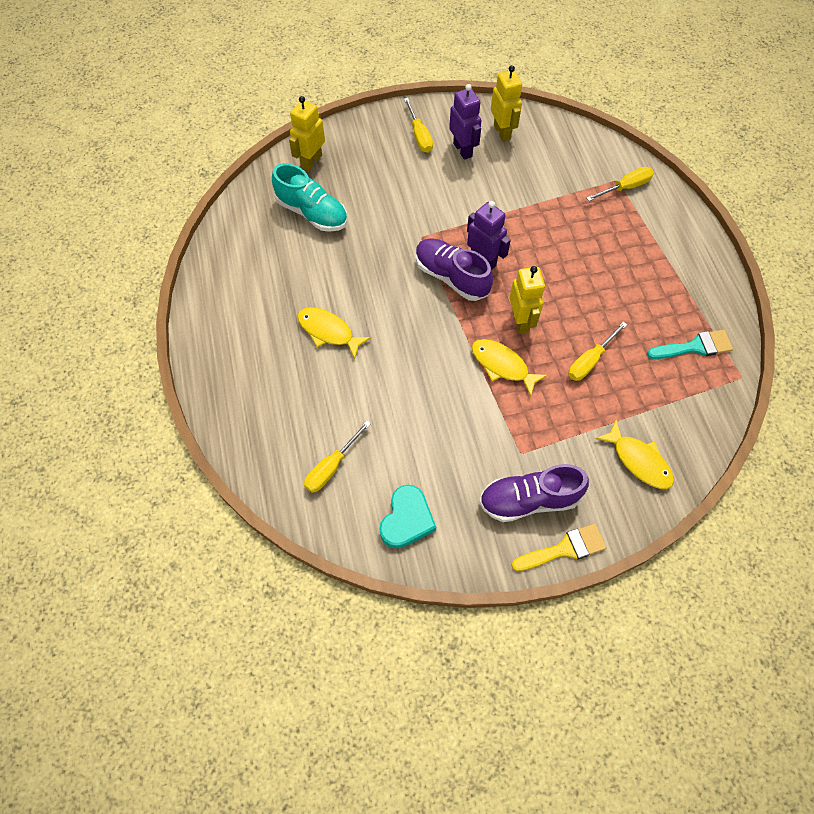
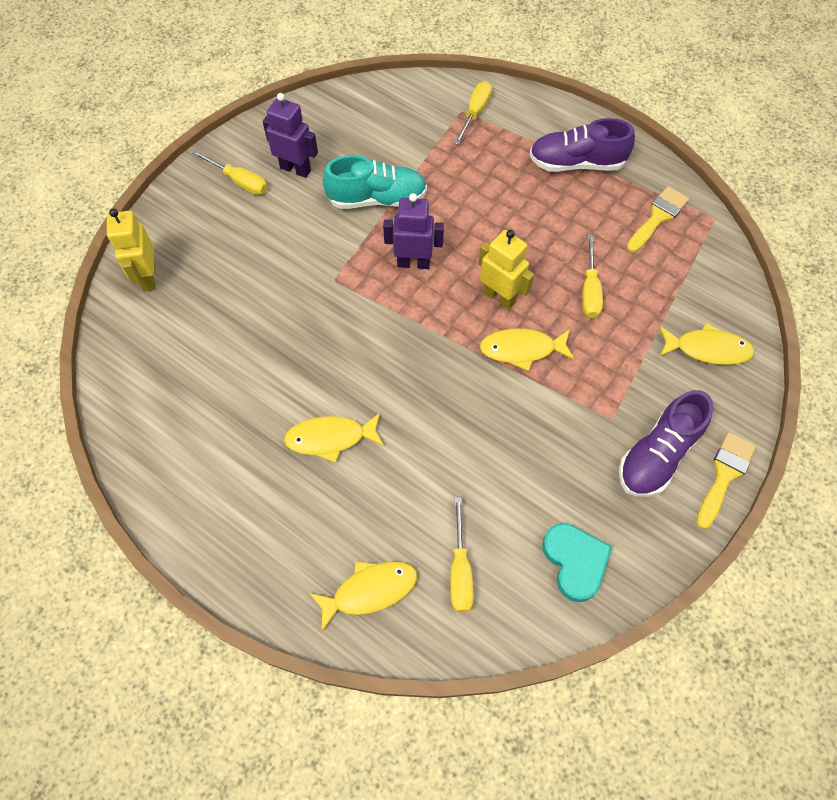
camera: 40 degrees left, 0 degrees up
(268, 436) = (369, 591): none -> yellow fish
(312, 213) = (200, 330): turquoise shoe -> turquoise shoe (377, 199)
(451, 277) = (399, 299): purple shoe -> purple shoe (576, 163)
(502, 132) = (318, 129): yellow robot -> none
(695, 346) = (658, 217): turquoise brush -> yellow brush

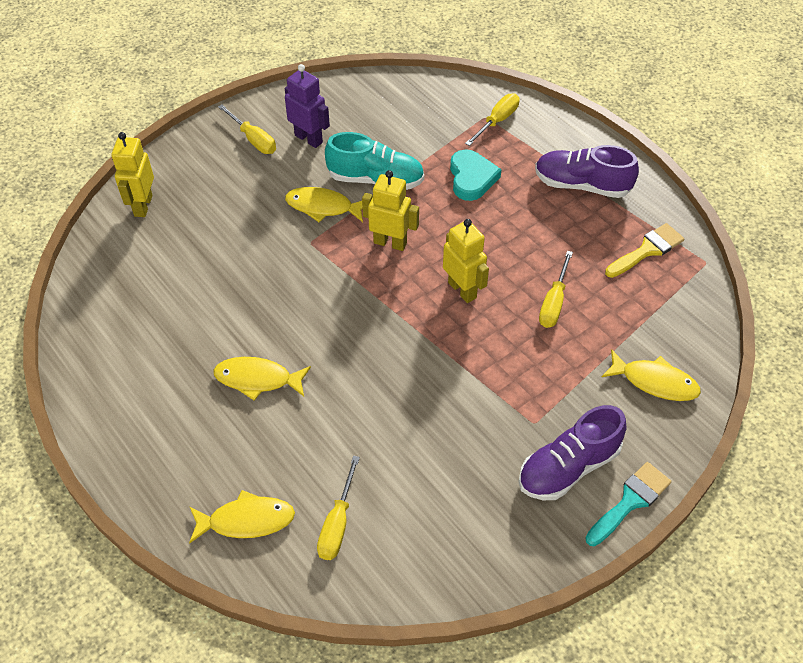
camera: 15 degrees right, 10 degrees down
(413, 263) = (390, 243): purple robot -> yellow robot
(522, 349) = (467, 342): yellow fish -> yellow fish (323, 207)
(575, 562) = (451, 544): turquoise heart -> turquoise heart (471, 178)
(724, 474) = (630, 501): yellow brush -> turquoise brush

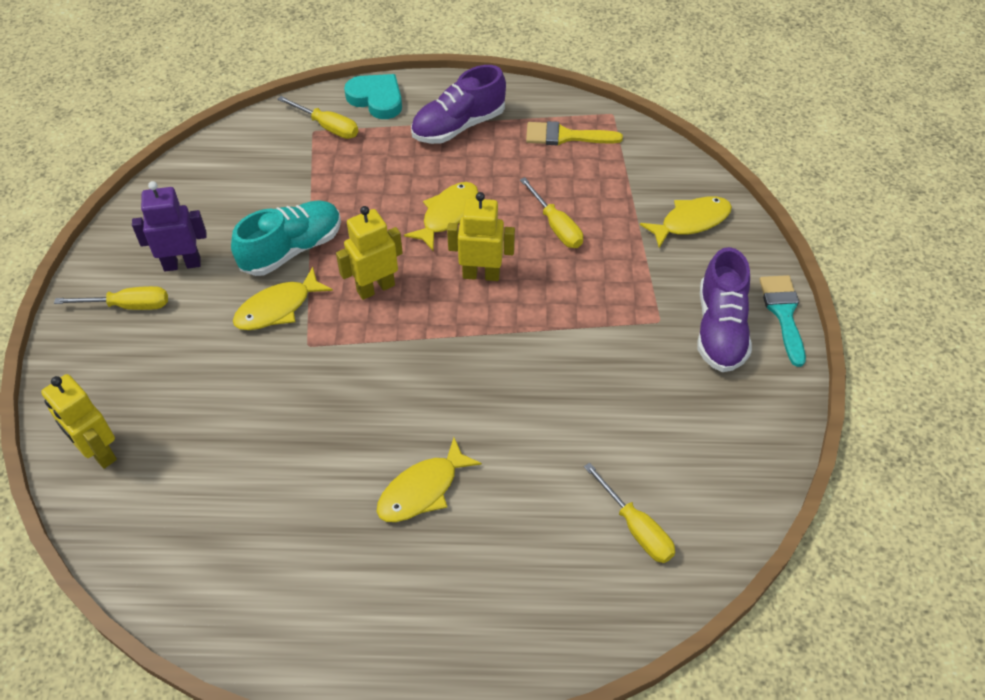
camera: 50 degrees left, 0 degrees up
(246, 520) = (571, 600): yellow fish -> yellow fish (447, 215)
(471, 178) = (369, 186): turquoise heart -> turquoise heart (376, 99)
(497, 121) = (327, 127): yellow screwdriver -> yellow screwdriver turned 135 degrees clockwise
(647, 250) = (565, 136): yellow brush -> yellow brush turned 90 degrees counterclockwise

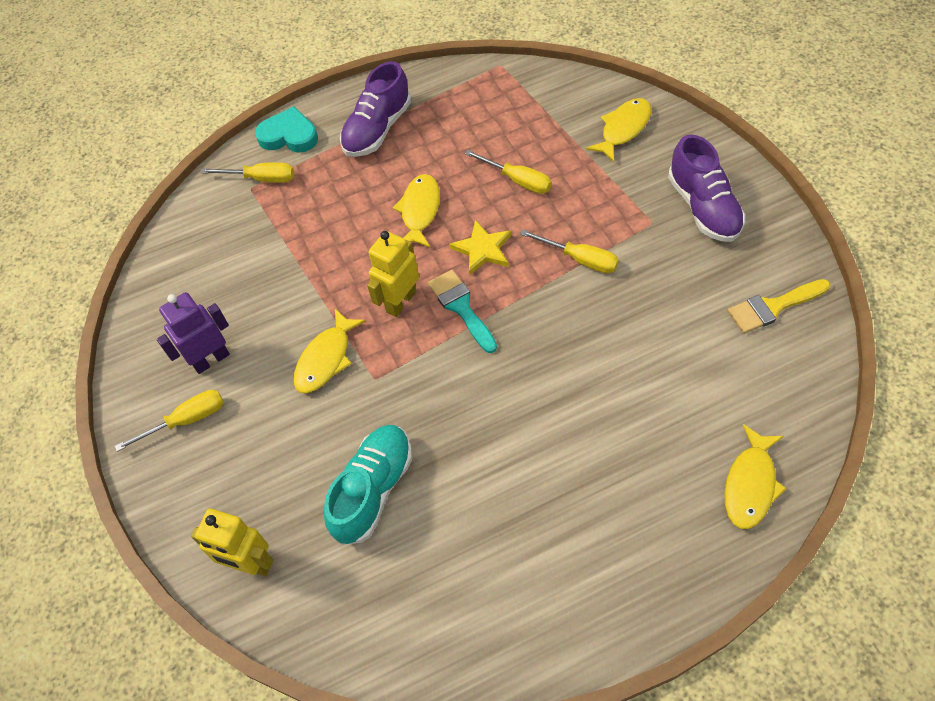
camera: 20 degrees left, 5 degrees up
(292, 249) = (303, 301): turquoise shoe -> turquoise shoe (373, 490)
(422, 490) = (556, 454): yellow fish -> yellow fish (750, 484)
(481, 274) = (482, 249): yellow robot -> yellow star
(565, 136) = (474, 100): yellow brush -> yellow brush (773, 307)
(636, 528) = (744, 399): yellow screwdriver -> yellow screwdriver (580, 259)
(783, 313) = (742, 172): turquoise brush -> turquoise brush (461, 307)

